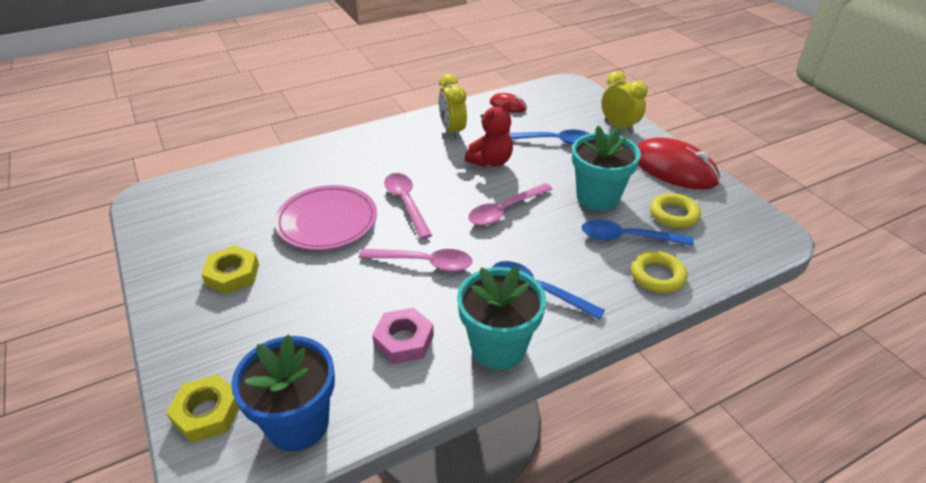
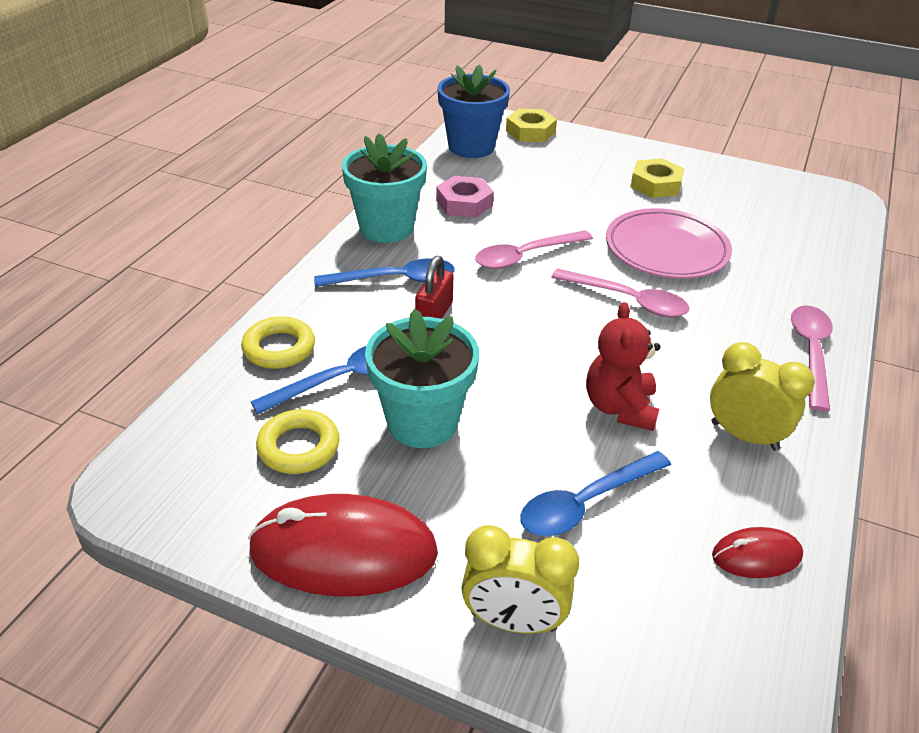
camera: 140 degrees right, 0 degrees up
(504, 210) = (516, 344): pink spoon -> pink spoon (810, 352)
(534, 251) = (434, 314): none -> red padlock

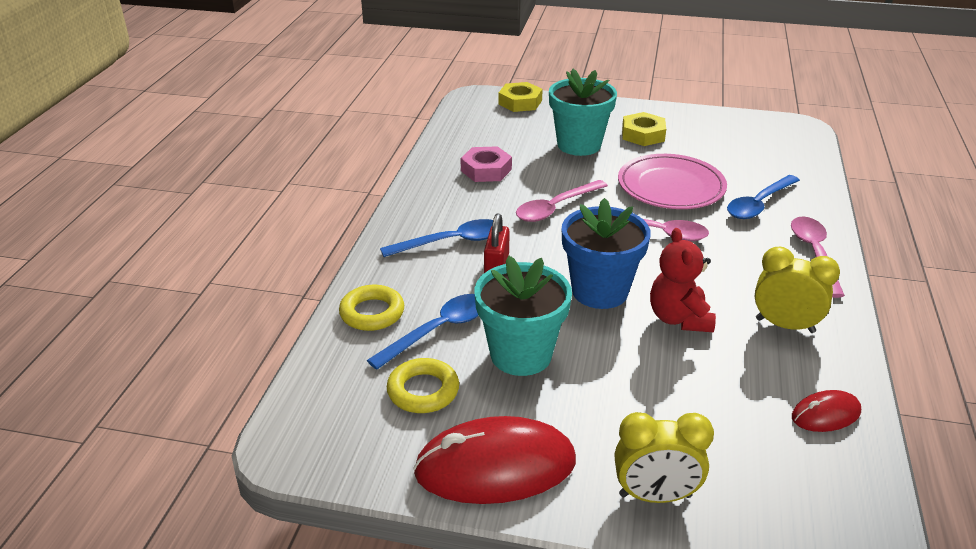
camera: 10 degrees left, 5 degrees down
(386, 228) = (426, 199): turquoise flower pot -> turquoise flower pot (579, 145)
(471, 147) = (473, 121): blue flower pot -> blue flower pot (600, 291)
(585, 503) = (678, 397): blue spoon -> blue spoon (758, 204)

